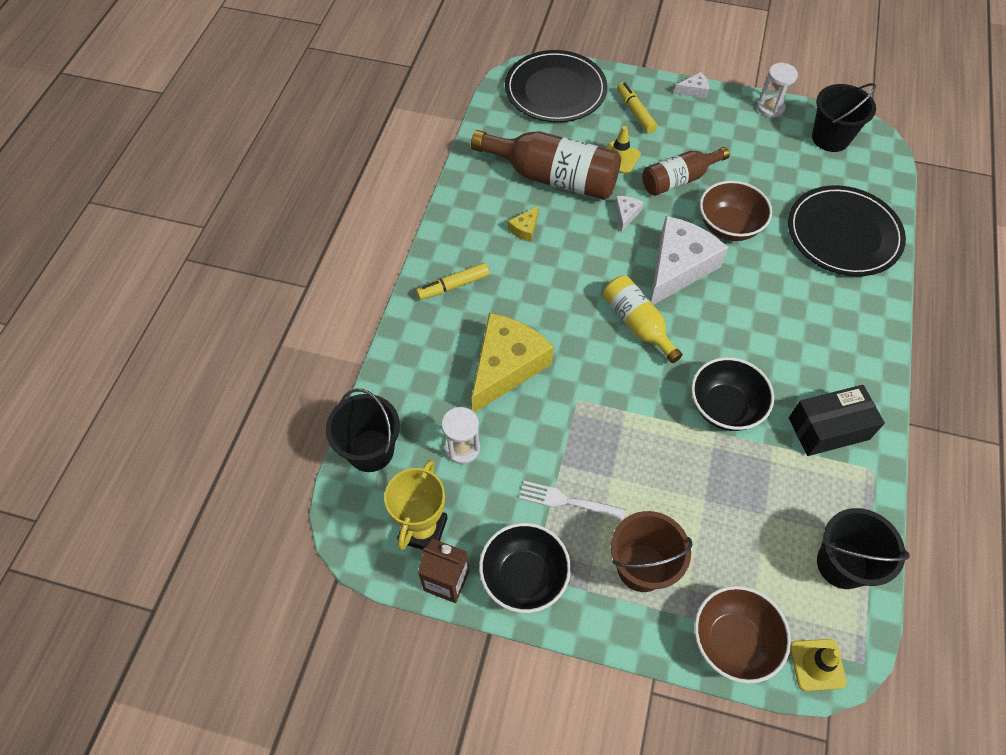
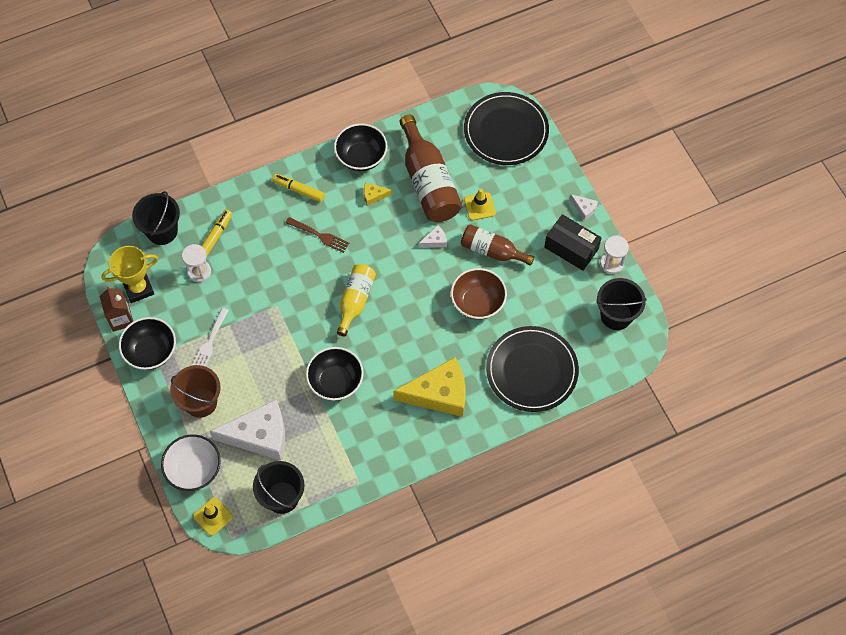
camera: 50 degrees right, 5 degrees up
(469, 210) = (361, 157): none -> black bowl
(506, 366) = (268, 255): yellow cheese -> yellow cheese (439, 394)
(527, 304) = (319, 235): none -> brown fork
(567, 501) = (210, 342): white fork -> white fork turned 135 degrees counterclockwise
(635, 112) = (529, 188): yellow marker -> yellow marker (215, 236)
(678, 267) = (418, 295): white cheese -> white cheese (259, 435)
(733, 641) = (194, 470): brown bowl -> white bowl
(828, 428) = (367, 443): black box -> black box (571, 248)

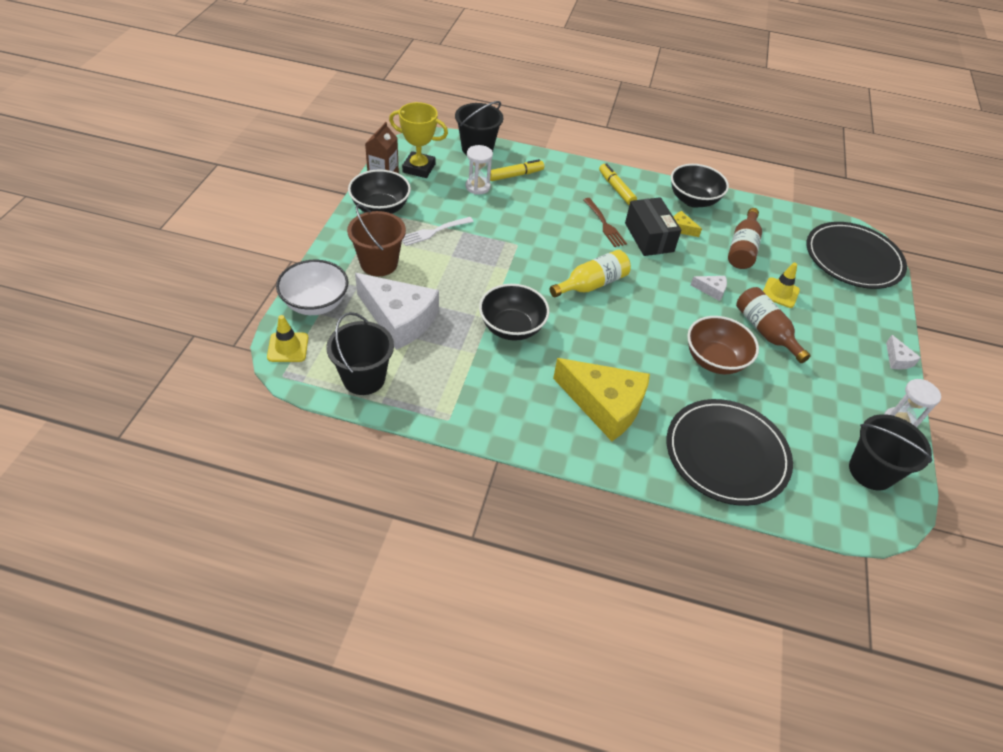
camera: 35 degrees right, 15 degrees down
(428, 182) = (742, 248): brown bottle -> brown bottle, size x0.62
(571, 248) = (858, 381): black box -> black box (649, 237)

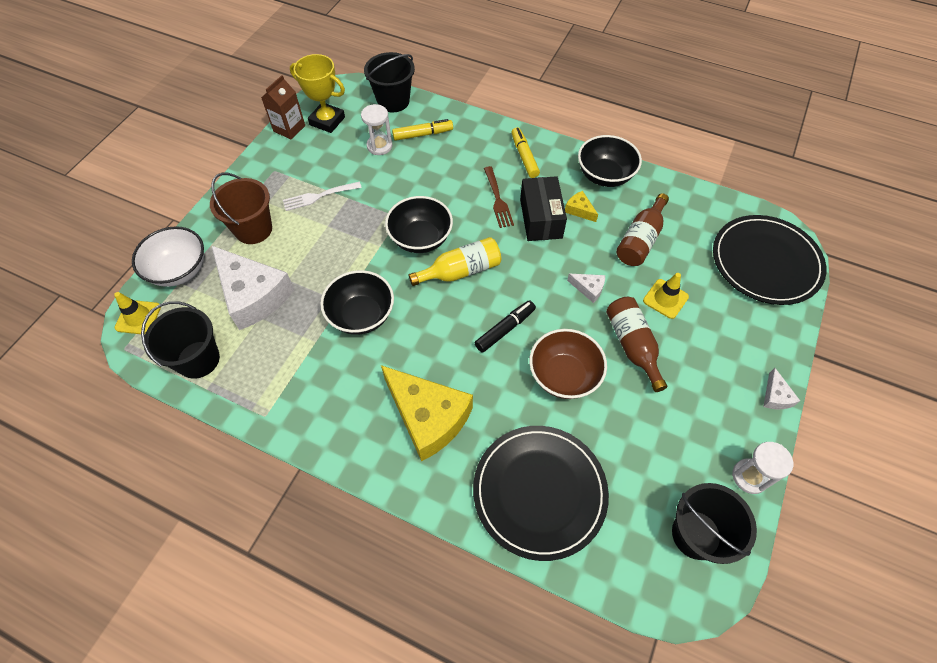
camera: 15 degrees right, 10 degrees up
(380, 208) = (275, 165): black bowl -> black bowl (420, 238)
(649, 328) = (505, 329): none -> black marker

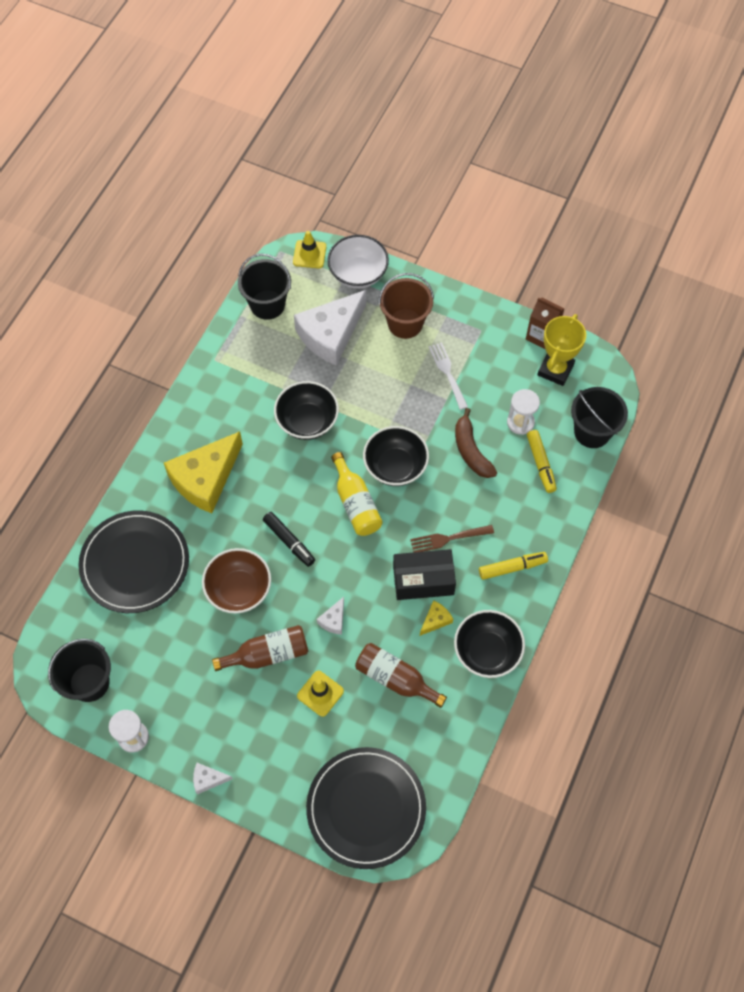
camera: 90 degrees right, 5 degrees up
(407, 181) = (471, 451): none -> brown banana

